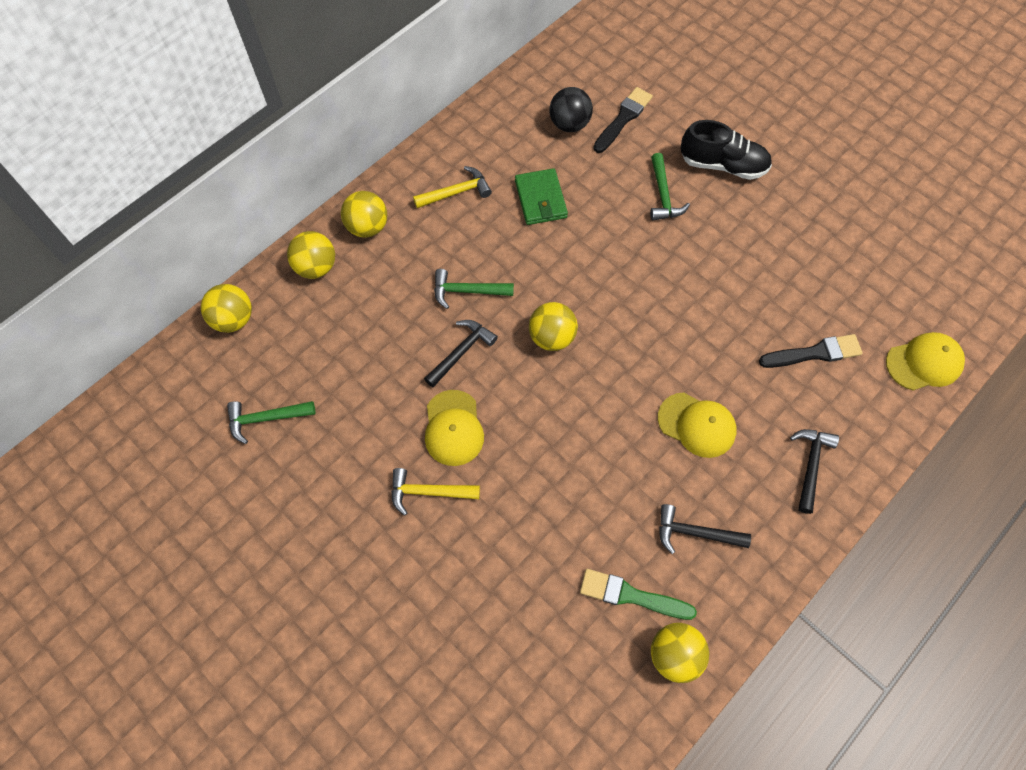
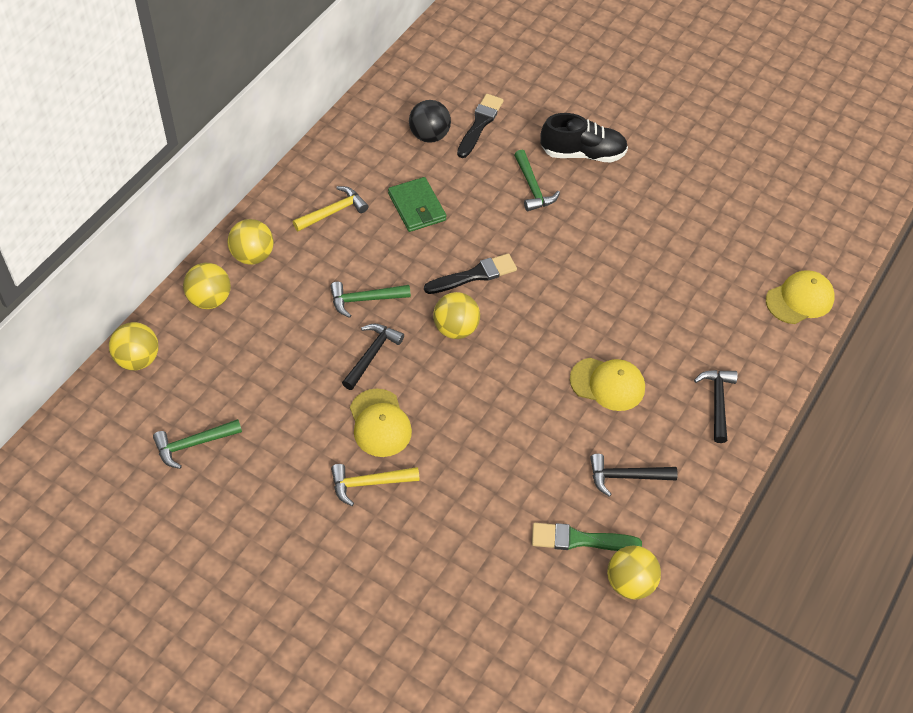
camera: 15 degrees left, 10 degrees down
(814, 353) = (701, 306): black brush -> black brush (474, 275)

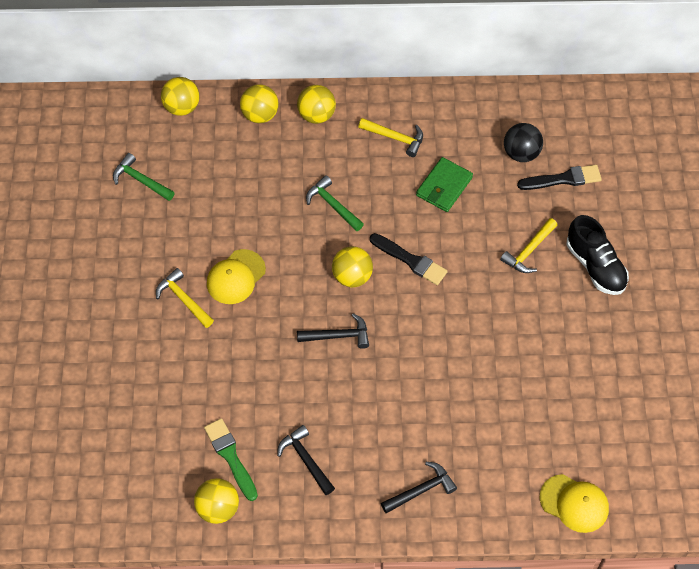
camera: 60 degrees right, 5 degrees up
(371, 355) = (288, 238): black hammer -> black hammer (338, 336)
(532, 187) = (529, 251): green hammer -> yellow hammer
(607, 384) = (379, 404): yellow cap -> none

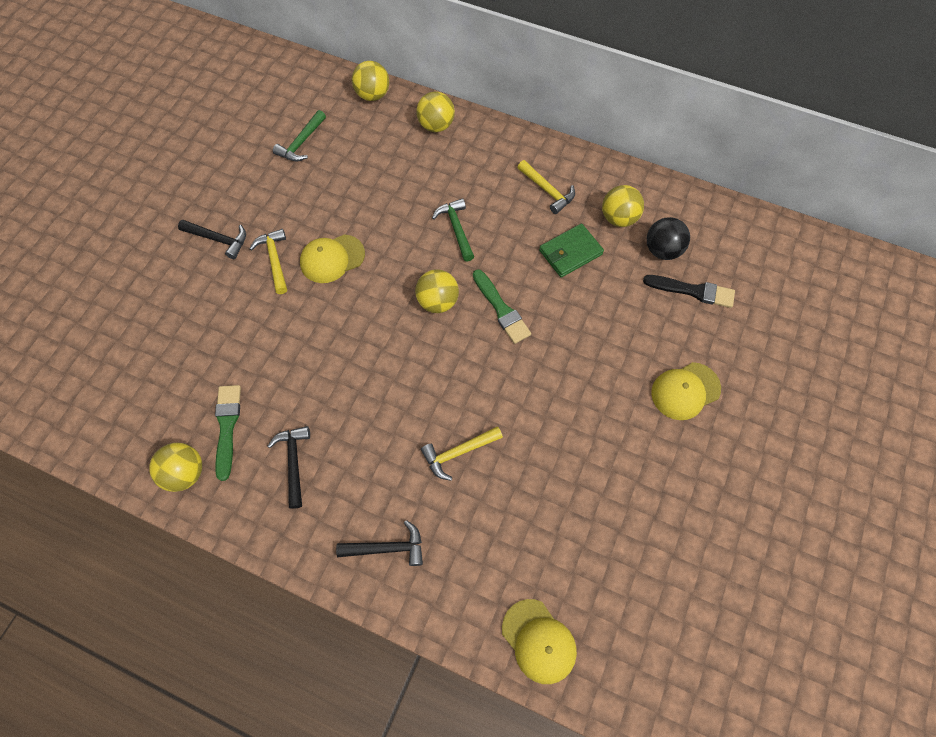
camera: 25 degrees right, 5 degrees up
(141, 180) = (301, 143): green hammer -> green hammer turned 120 degrees counterclockwise
(316, 115) = (486, 144): yellow ball -> yellow ball (618, 218)
(338, 336) = (393, 353): black hammer -> black hammer (218, 239)
(410, 260) = (501, 309): black brush -> green brush
(529, 251) = (623, 348): yellow hammer -> yellow hammer (458, 452)
(595, 266) = (685, 391): black shoe -> yellow cap

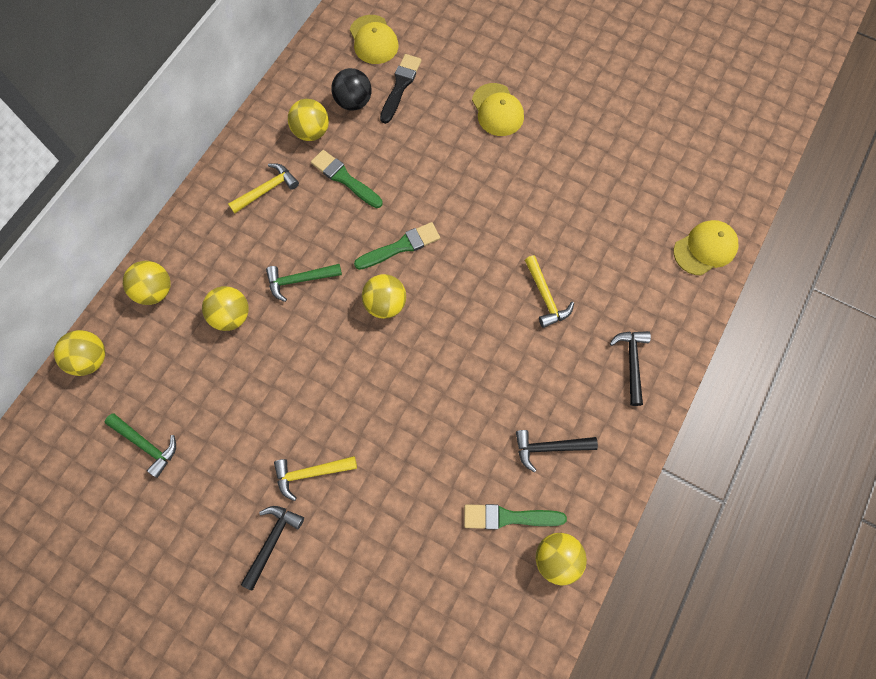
camera: 85 degrees left, 5 degrees up
(332, 259) = (318, 409): yellow cap -> yellow cap (373, 40)
(417, 182) = (231, 316): none -> yellow ball
(570, 252) = (344, 178): green wallet -> green brush

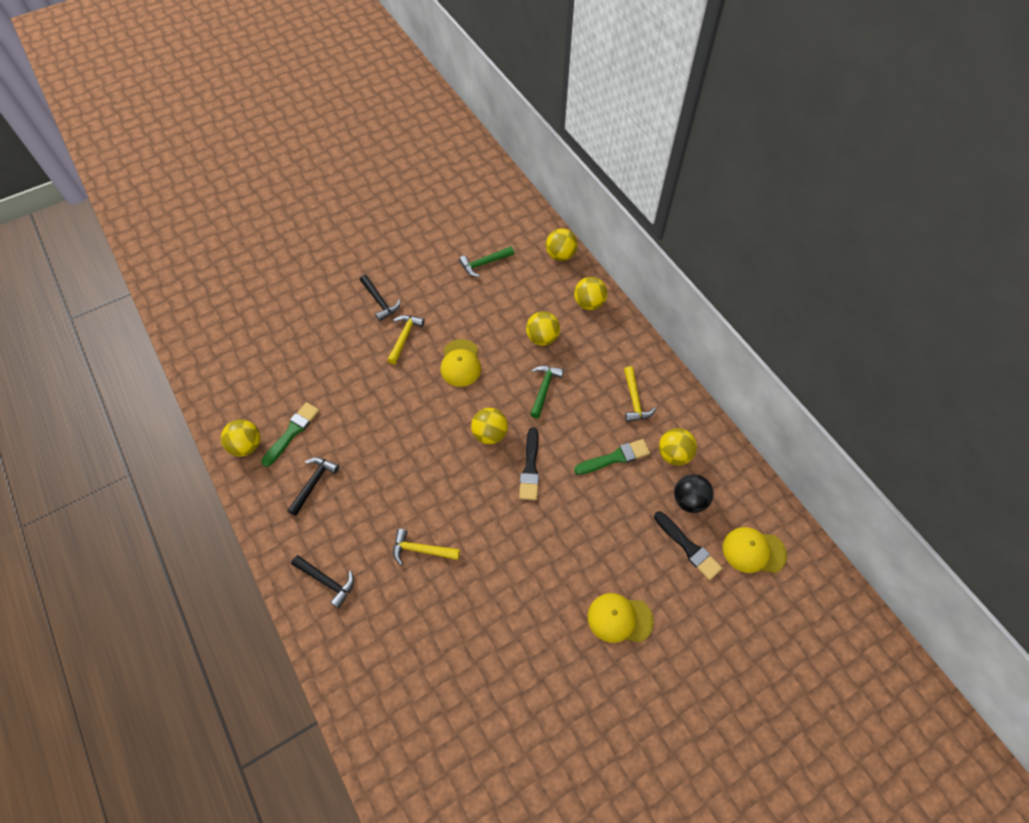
camera: 120 degrees right, 10 degrees down
(401, 246) = (530, 468): green brush -> black brush
(705, 248) = (373, 717): yellow cap -> yellow cap (460, 363)

